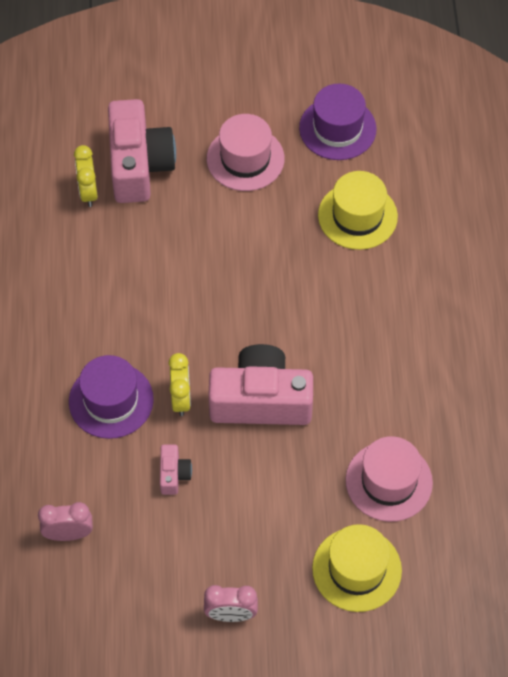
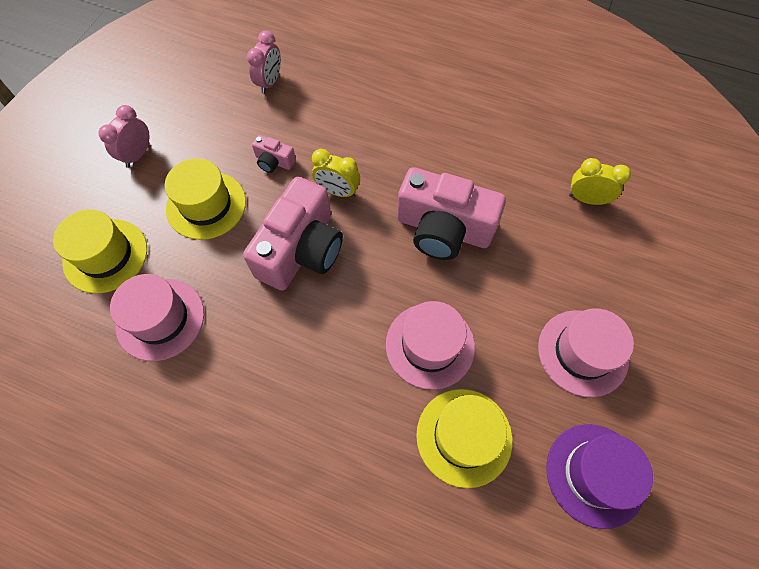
camera: 115 degrees right, 5 degrees up
(111, 400) = (364, 144): purple hat -> none
(139, 165) = (606, 251): pink camera -> pink camera (443, 229)
(256, 510) = (206, 205): none -> yellow hat
(297, 264) = (430, 345): none -> pink hat

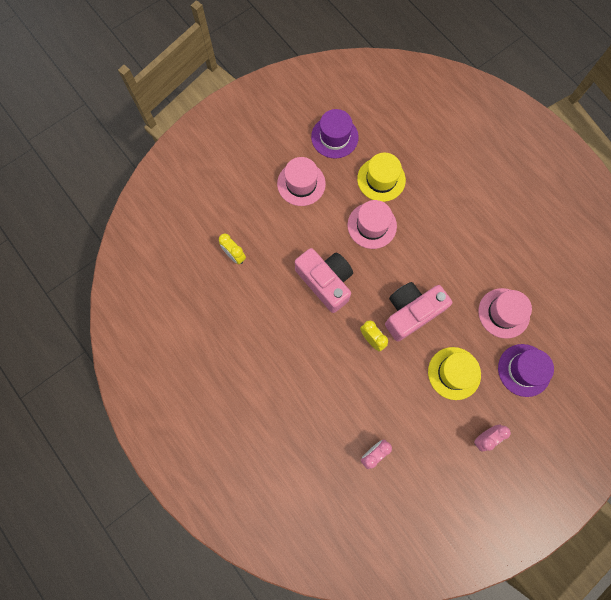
camera: 150 degrees left, 10 degrees up
(105, 255) = (524, 370): yellow hat -> purple hat
(274, 161) = (400, 383): pink camera -> none

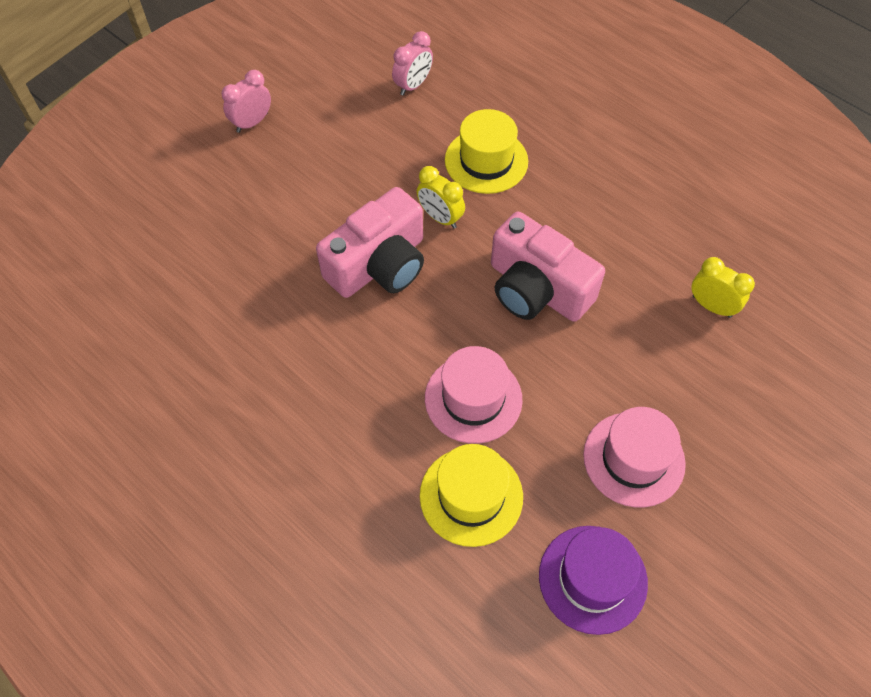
camera: 170 degrees right, 15 degrees down
(454, 373) = (301, 192): yellow hat -> yellow hat (486, 161)
(503, 313) = (217, 287): pink hat -> none
(524, 370) = (186, 211): purple hat -> none

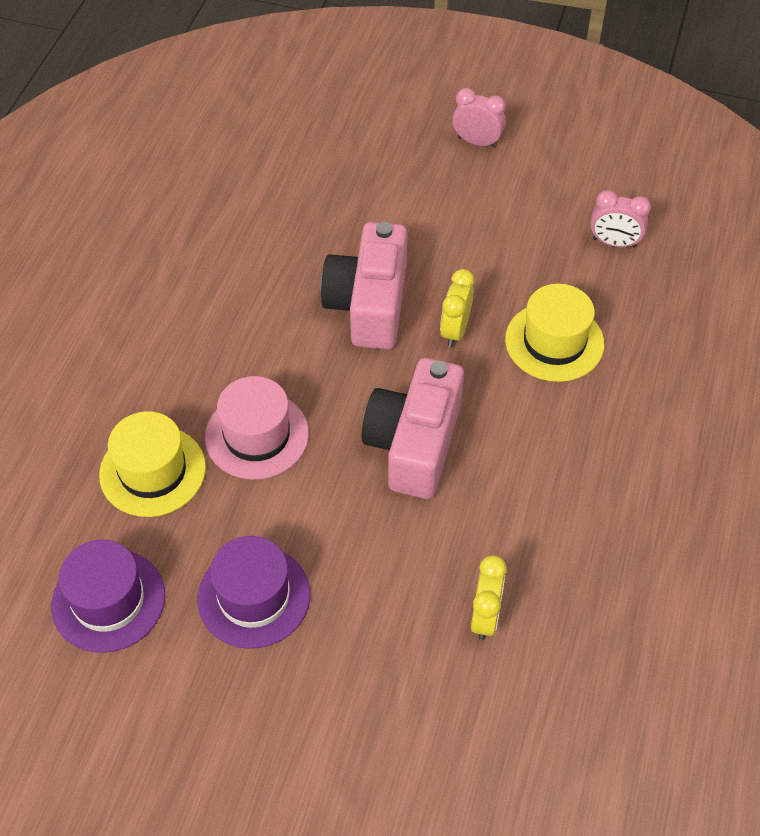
camera: 65 degrees right, 5 degrees down
(379, 264) = (369, 304): pink camera -> pink camera turned 75 degrees clockwise
(633, 459) = (254, 596): pink hat -> purple hat

